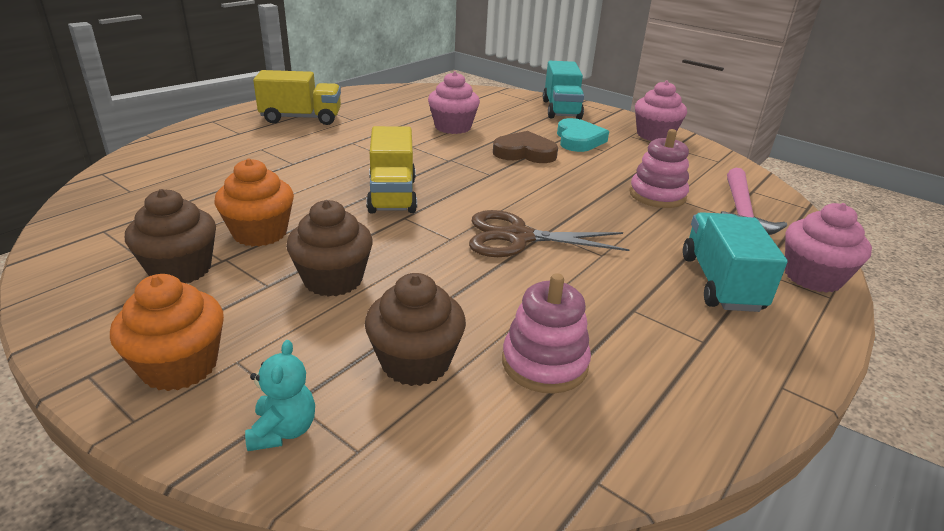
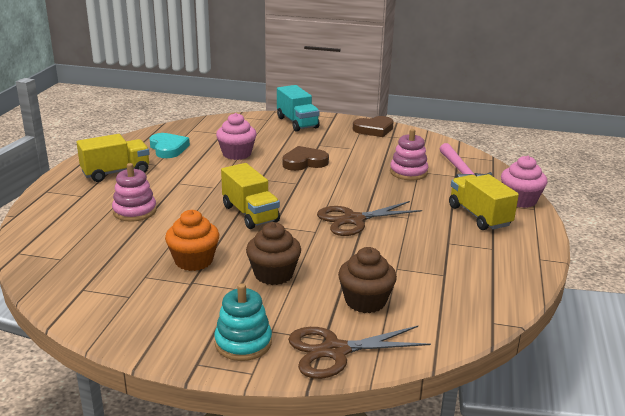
camera: 25 degrees left, 5 degrees down
(180, 269) = (172, 296): brown cupcake -> none
(180, 366) = (243, 343): orange cupcake -> turquoise stacking toy
(283, 430) = (334, 351): turquoise teddy bear -> brown scissors
(544, 363) = (428, 282): pink stacking toy -> pink stacking toy (134, 211)
(578, 140) = (330, 144): turquoise heart -> turquoise heart (168, 148)
(654, 135) = (374, 129): pink cupcake -> brown heart
(720, 283) = (479, 216): turquoise truck -> yellow truck

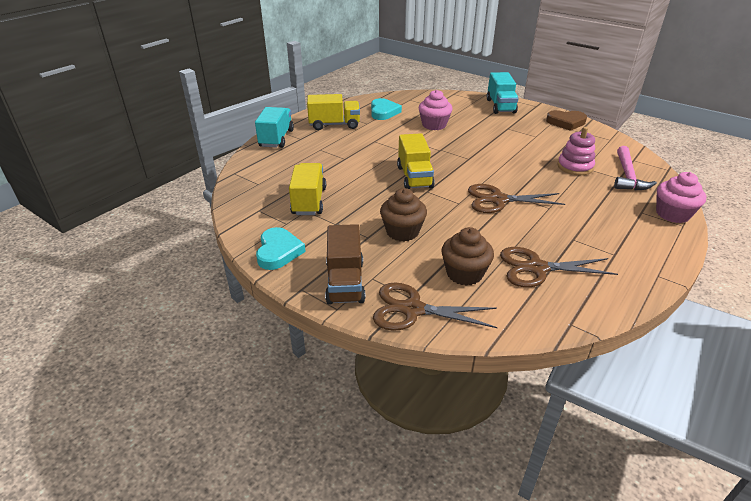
camera: 25 degrees right, 10 degrees up
(49, 201) = (276, 138): none -> turquoise truck
(134, 211) = (329, 158): pink stacking toy -> none
(140, 330) = (278, 251): none -> turquoise heart
(194, 261) = (348, 206): orange cupcake -> none
(243, 343) = (345, 282): turquoise stacking toy -> brown truck
(304, 162) = (485, 141): brown heart -> none
(431, 278) = (536, 268): none -> brown scissors
(479, 216) = (620, 221): yellow truck -> yellow truck (309, 201)

